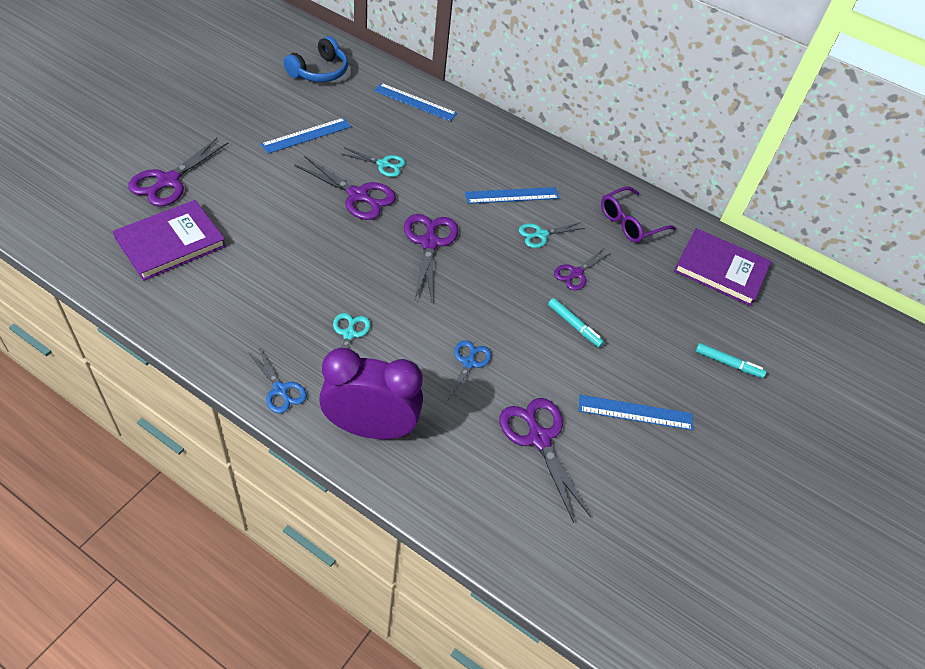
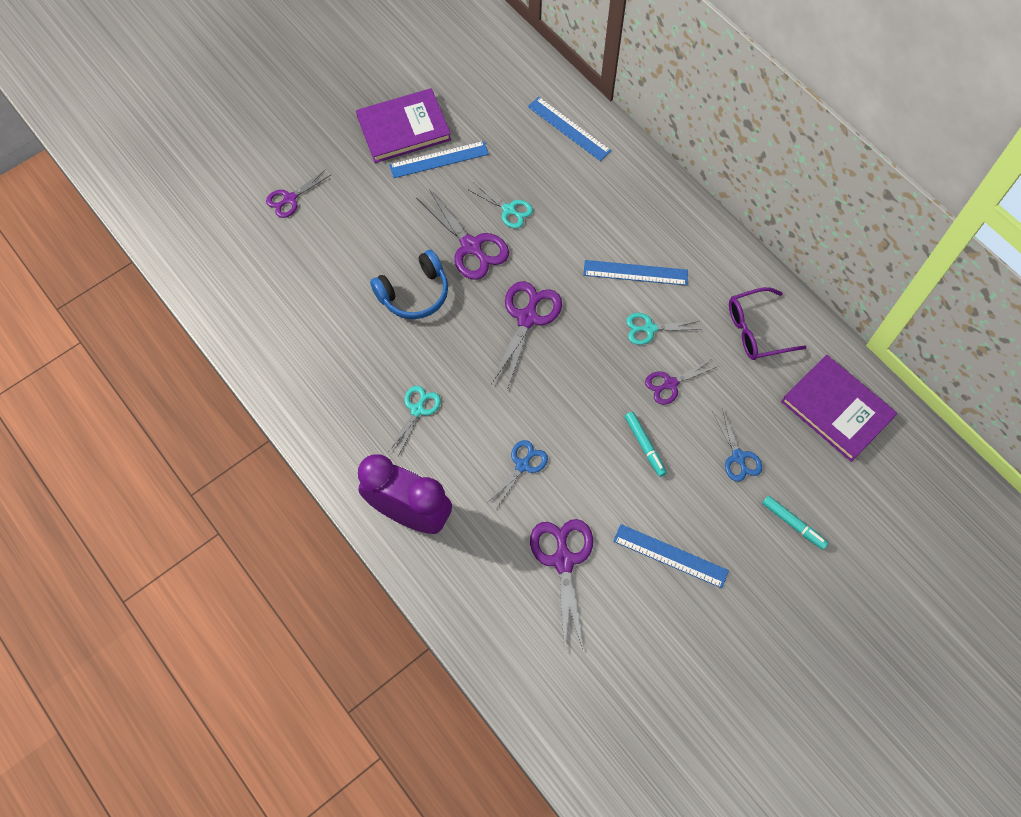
camera: 25 degrees right, 15 degrees up
(169, 181) = (290, 199): purple scissors -> purple scissors, size x0.61
(171, 243) = (277, 274): purple book -> purple book (404, 128)
(280, 390) = (340, 456): blue scissors -> blue scissors (738, 457)
(319, 71) = (475, 71): blue headphones -> blue headphones (414, 293)

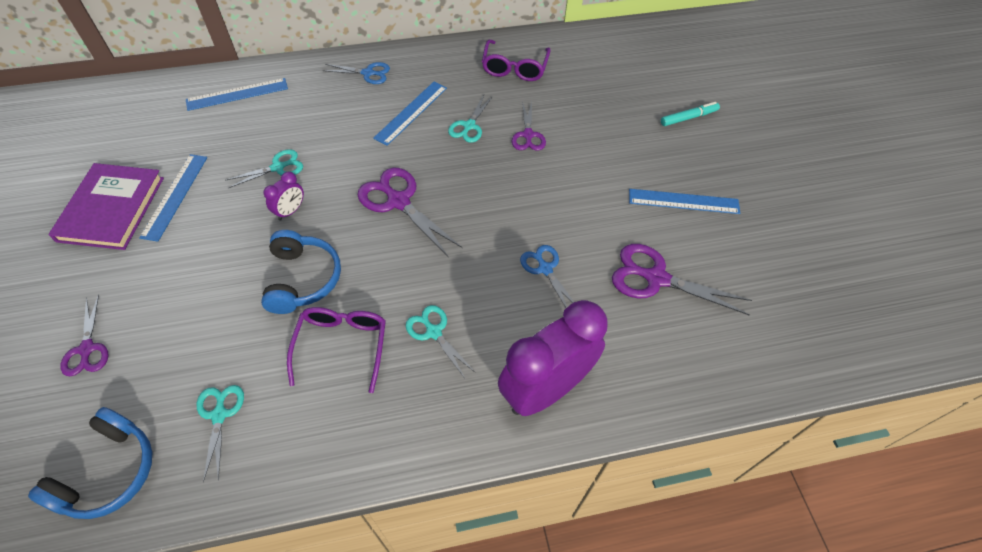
camera: 65 degrees left, 10 degrees down
(219, 272) = (108, 472): none -> blue headphones
(284, 309) = (219, 415): none -> turquoise scissors
(372, 353) = (342, 347): none -> purple glasses
(471, 246) = (290, 211): purple scissors -> purple clock
(644, 445) = (574, 175): turquoise marker -> none
(670, 555) = (683, 201): blue ruler -> blue ruler turned 45 degrees clockwise
(738, 457) = (616, 123): blue scissors -> blue scissors (368, 73)
(837, 409) = (607, 56): purple book -> none

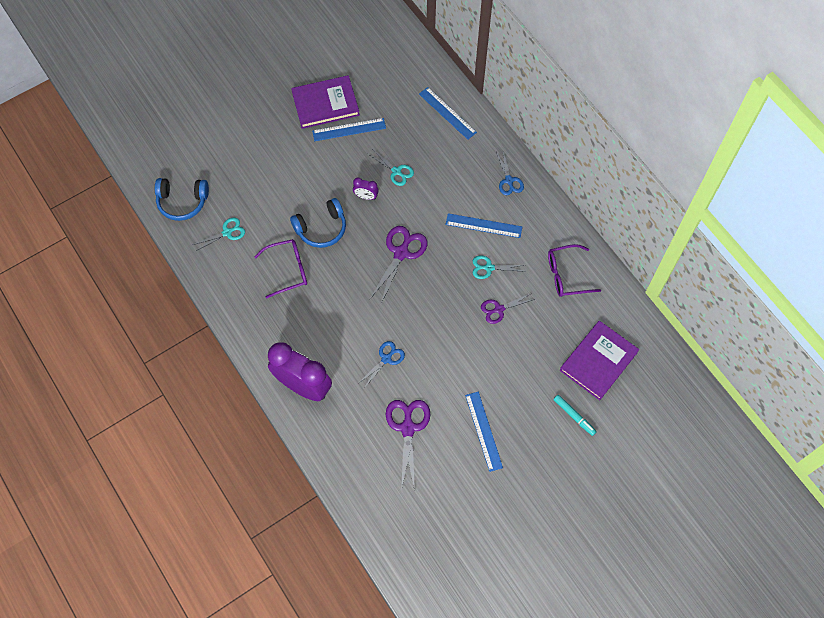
camera: 70 degrees right, 10 degrees up
(87, 349) = (237, 151): purple scissors -> none
(434, 332) = (315, 313): turquoise scissors -> none
(629, 78) = (598, 361): none -> purple book

